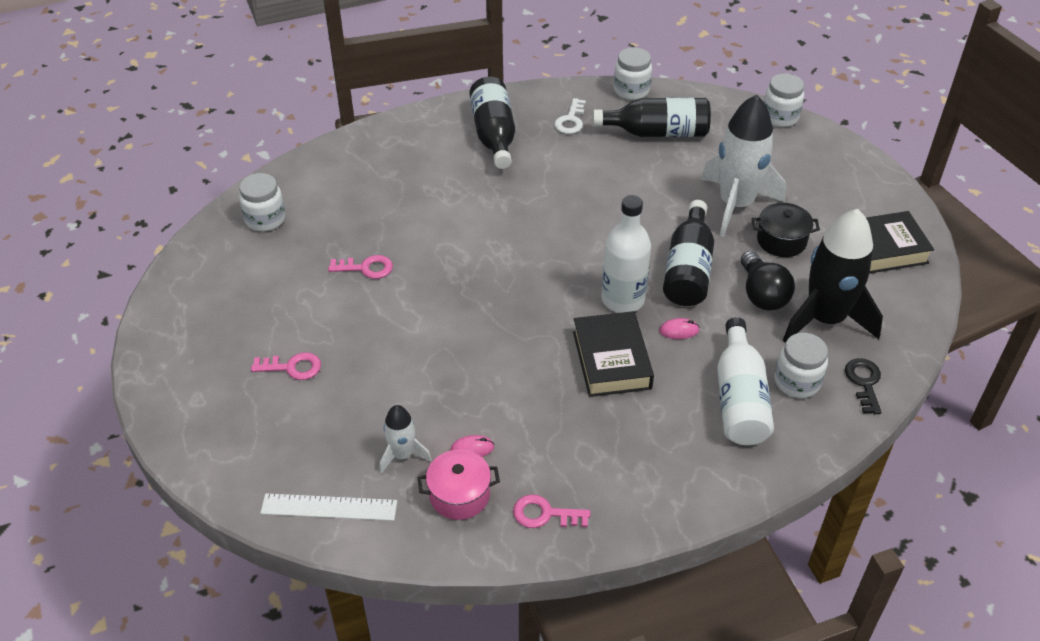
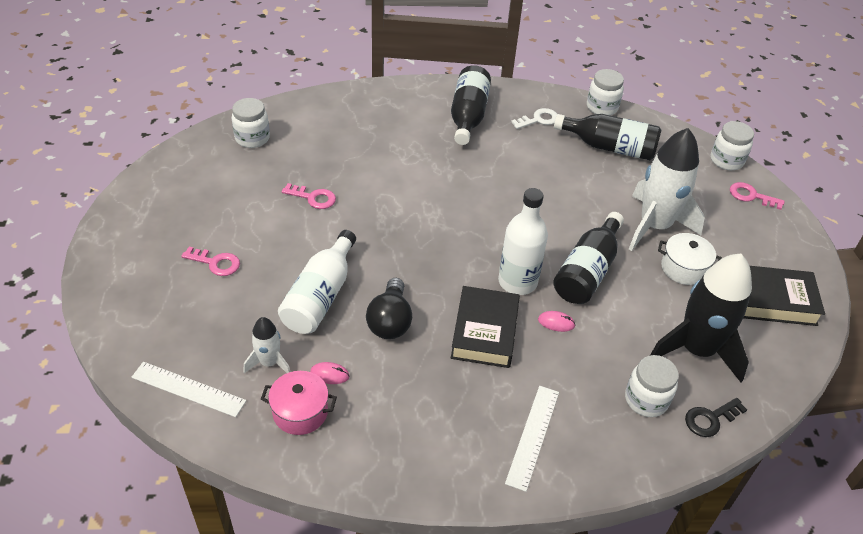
camera: 15 degrees right, 0 degrees up
(545, 514) = (365, 452): pink key -> pink key (751, 196)
(571, 120) = (538, 119): white key -> white key turned 150 degrees counterclockwise
(703, 449) = (533, 436): none -> white ruler
(739, 399) = (585, 400): white bottle -> white bottle (320, 296)
(762, 294) = (646, 311): black light bulb -> black light bulb (390, 321)
(781, 241) = (684, 268): black pot -> white pot
(864, 382) = (710, 419): black key -> black key turned 135 degrees counterclockwise

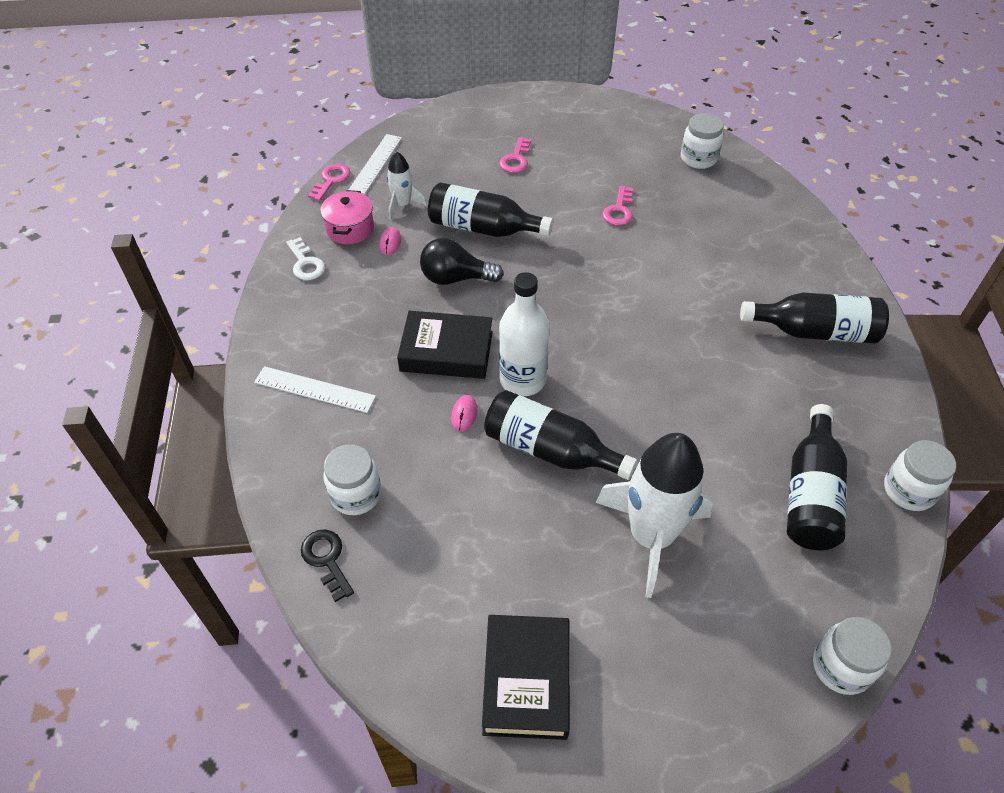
camera: 90 degrees right, 5 degrees up
(320, 296) = (483, 228): white bottle -> black bottle
(538, 119) = (840, 408): white key -> white key (305, 263)
(684, 268) = (573, 564): white pot -> none
(696, 349) = (431, 559): black rocket -> none
(751, 196) = (758, 692): pink key -> pink key (331, 180)

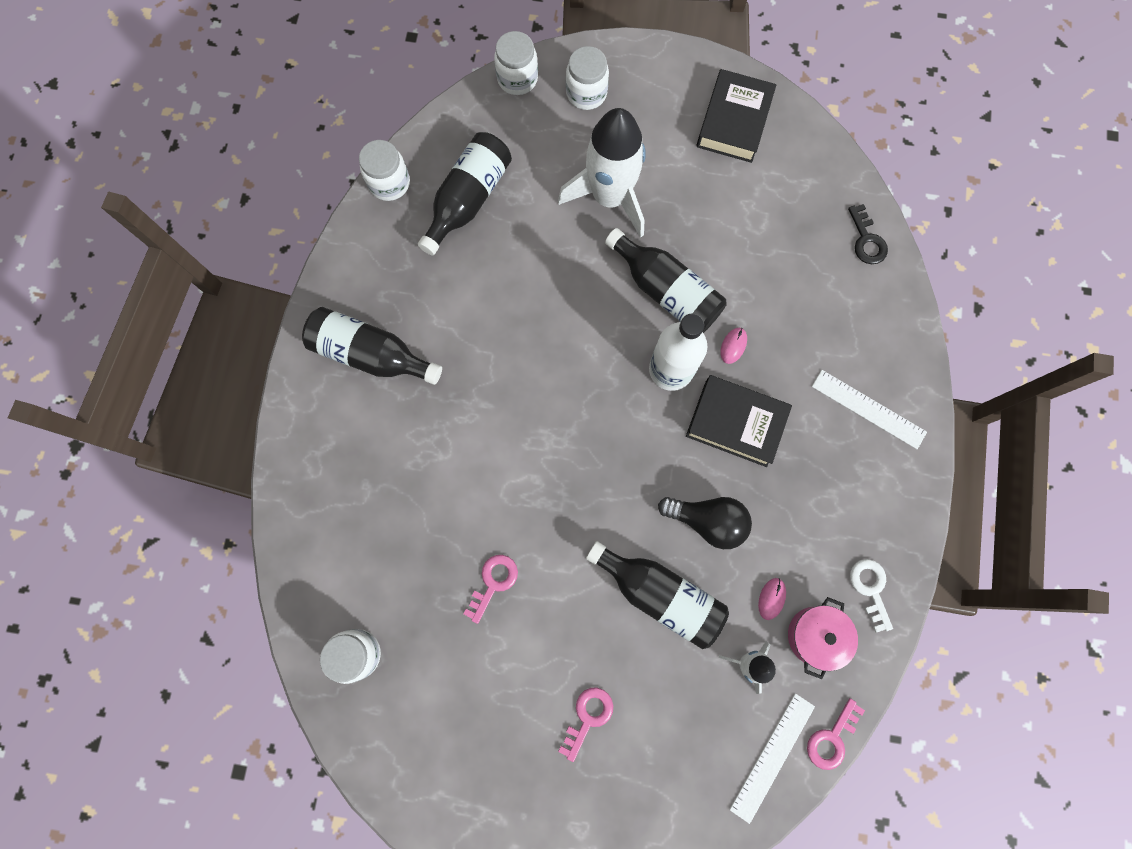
camera: 165 degrees left, 25 degrees up
(356, 494) = (839, 290): white jar -> white jar (586, 93)

